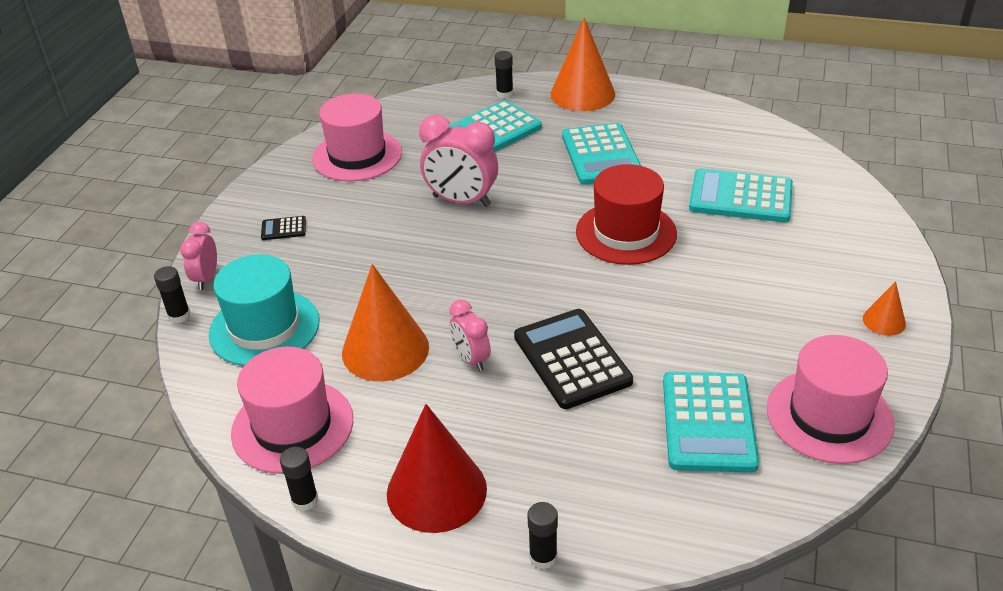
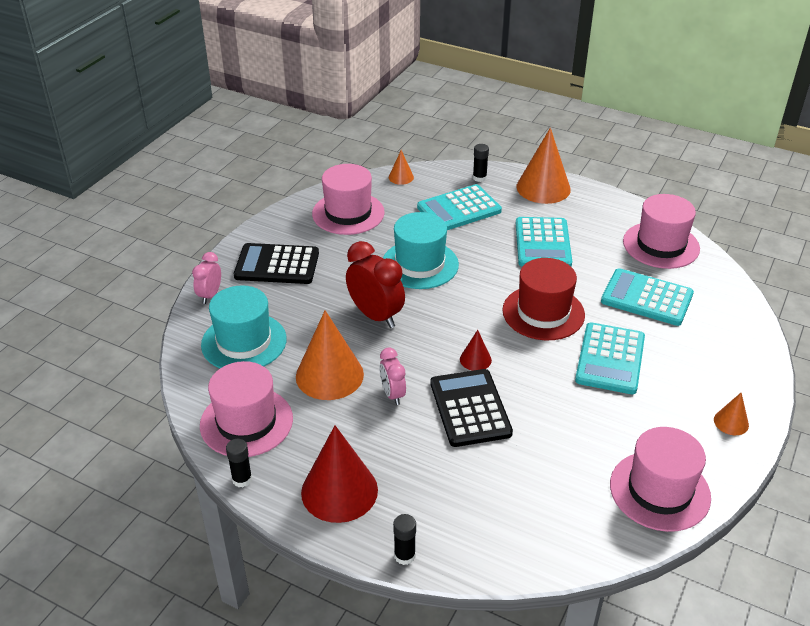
camera: 10 degrees right, 0 degrees up
(179, 315) = (183, 321): black glue stick -> none
(283, 229) = (277, 265): black calculator -> black calculator, size x2.26
(410, 106) = (401, 177): none -> orange cone
(424, 269) = (375, 316): none -> red clock
(461, 201) = (420, 264): pink clock -> turquoise hat
(561, 300) = (475, 359): none -> red cone
(708, 422) = (561, 478): turquoise calculator -> turquoise calculator (610, 359)
(737, 136) = (661, 245): none -> pink hat

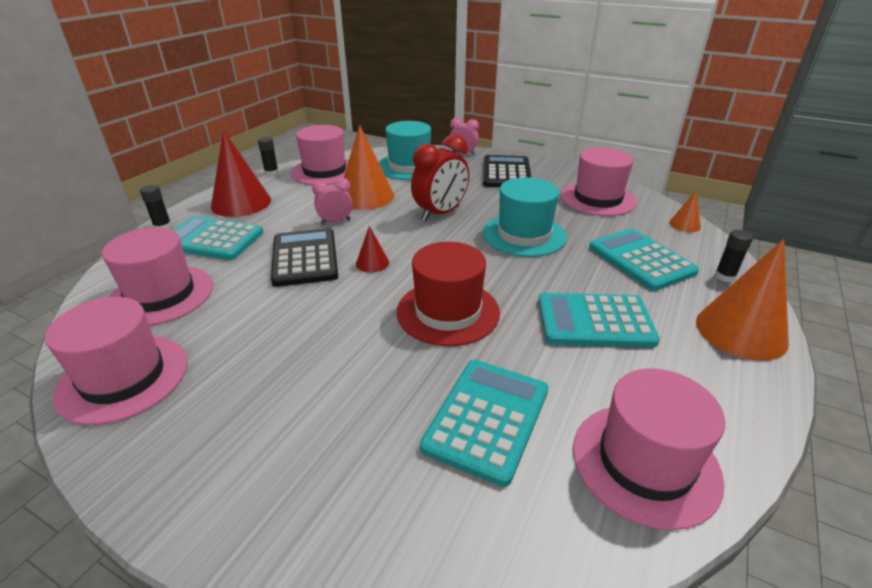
camera: 90 degrees right, 5 degrees down
(470, 408) = (305, 258): black calculator -> black calculator turned 90 degrees counterclockwise
(547, 505) = (161, 295): none -> pink hat
(610, 359) = (355, 361): turquoise calculator -> turquoise calculator (212, 239)
(731, 422) = (190, 479): orange cone -> none

